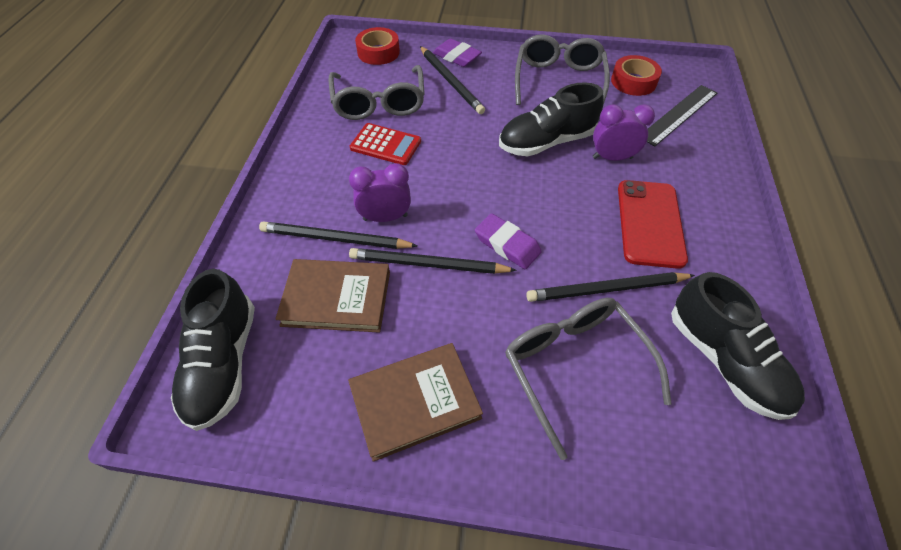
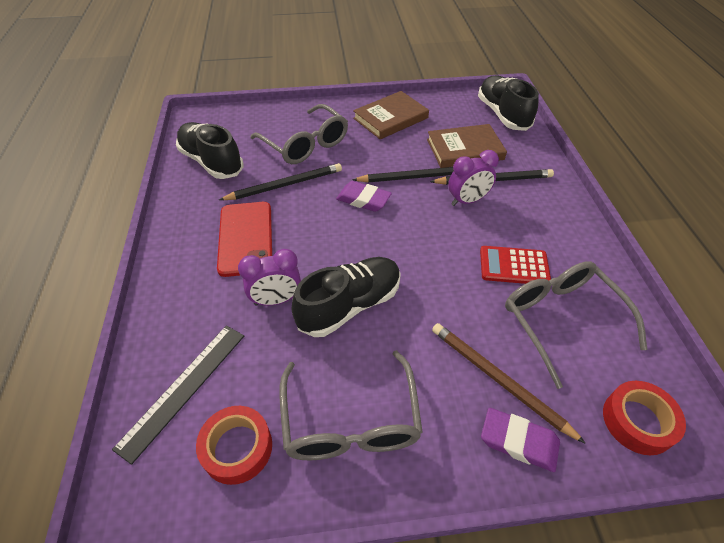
camera: 165 degrees right, 5 degrees down
(450, 81) = (499, 380): black pencil -> brown pencil

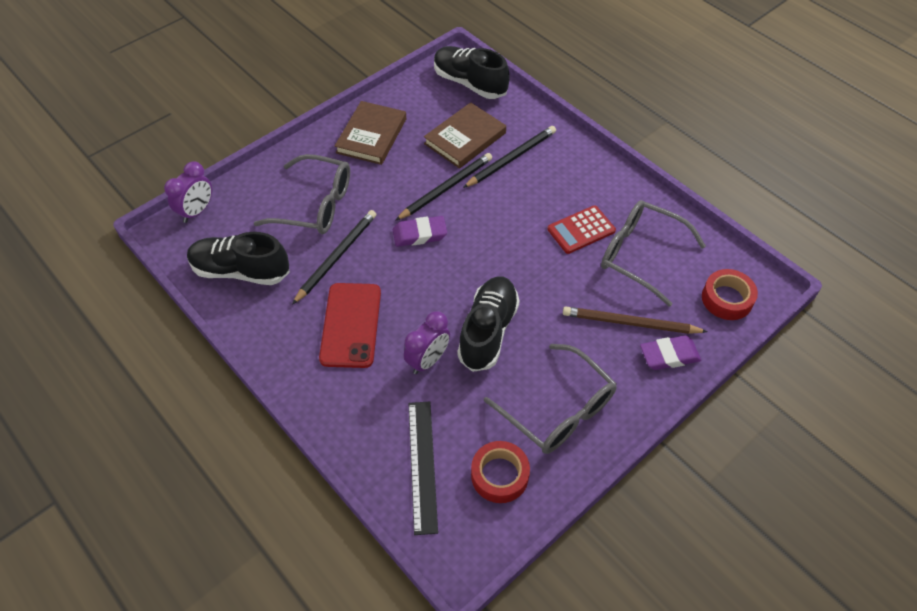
camera: 35 degrees left, 5 degrees up
(246, 238) = (351, 325): red phone -> red phone turned 45 degrees clockwise
(467, 201) = (505, 190): purple clock -> purple clock (197, 211)

